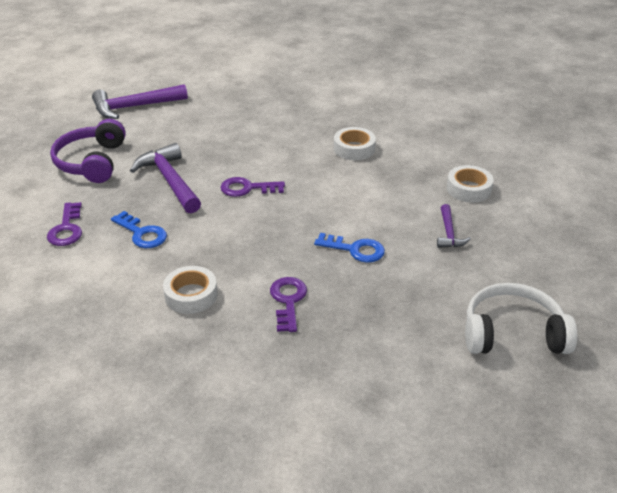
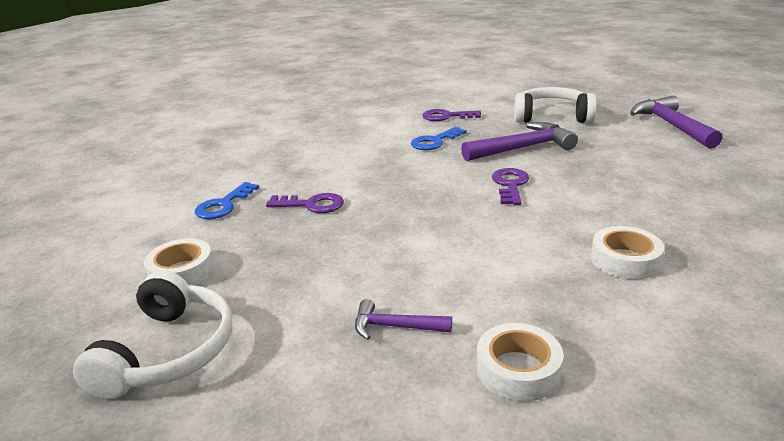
camera: 100 degrees right, 10 degrees down
(92, 162) = (552, 117): purple headphones -> white headphones
(191, 295) = (341, 163): white tape -> white tape (182, 272)
(355, 249) = (380, 246): blue key -> blue key (224, 205)

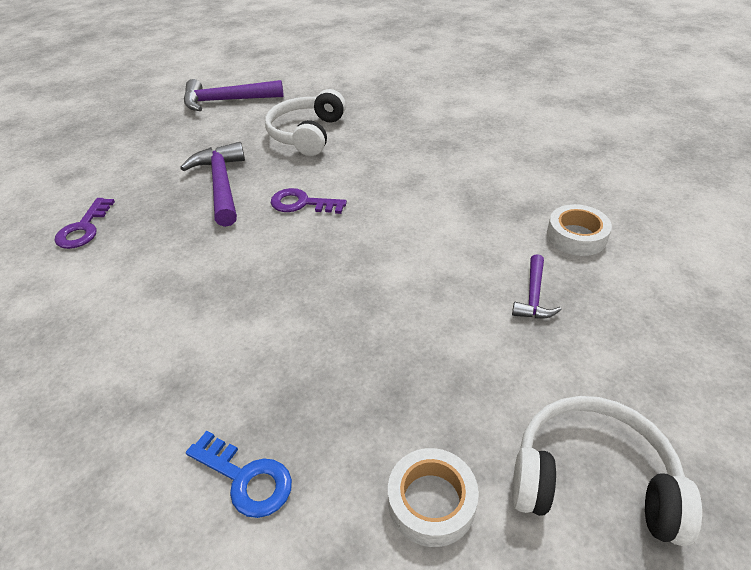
camera: 85 degrees left, 15 degrees up
(311, 205) = (286, 365): purple key -> none
(434, 142) = (159, 245): blue key -> none
(552, 117) = (153, 155): white headphones -> white headphones (307, 134)
(625, 260) = (445, 169): white tape -> none

